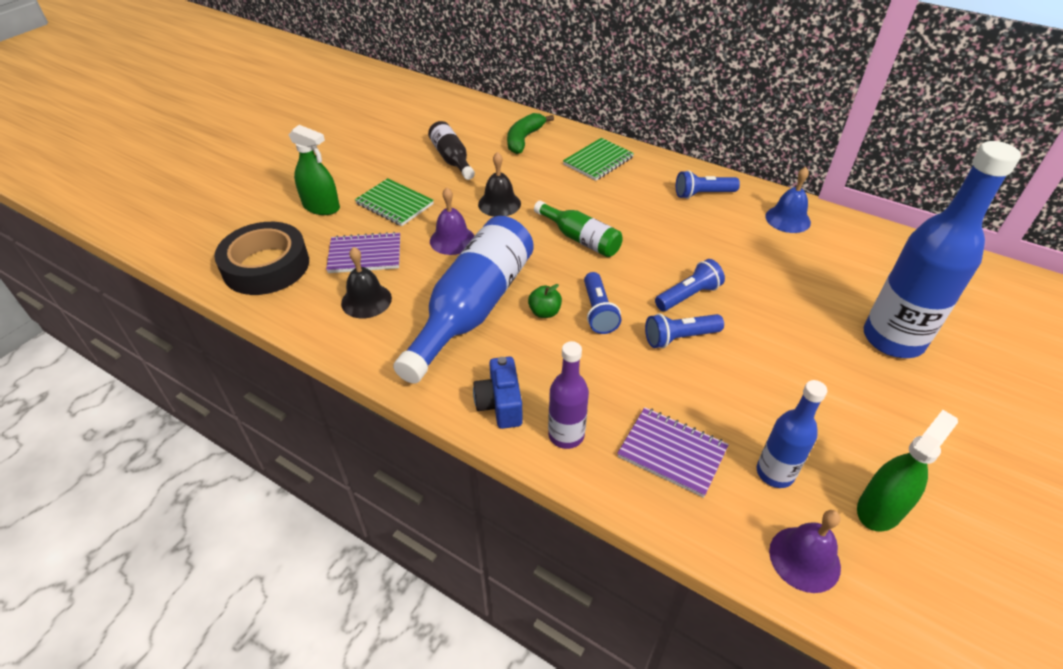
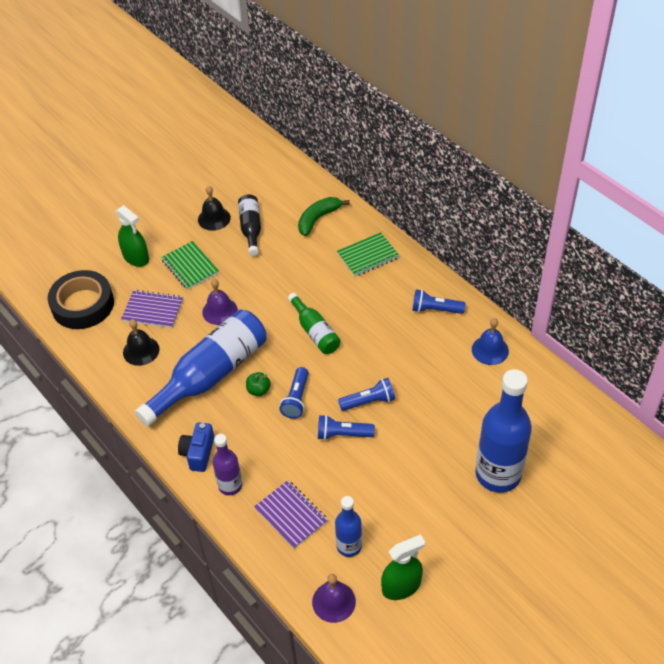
camera: 20 degrees right, 5 degrees up
(499, 204) = (269, 283): black bell -> black bell (214, 218)

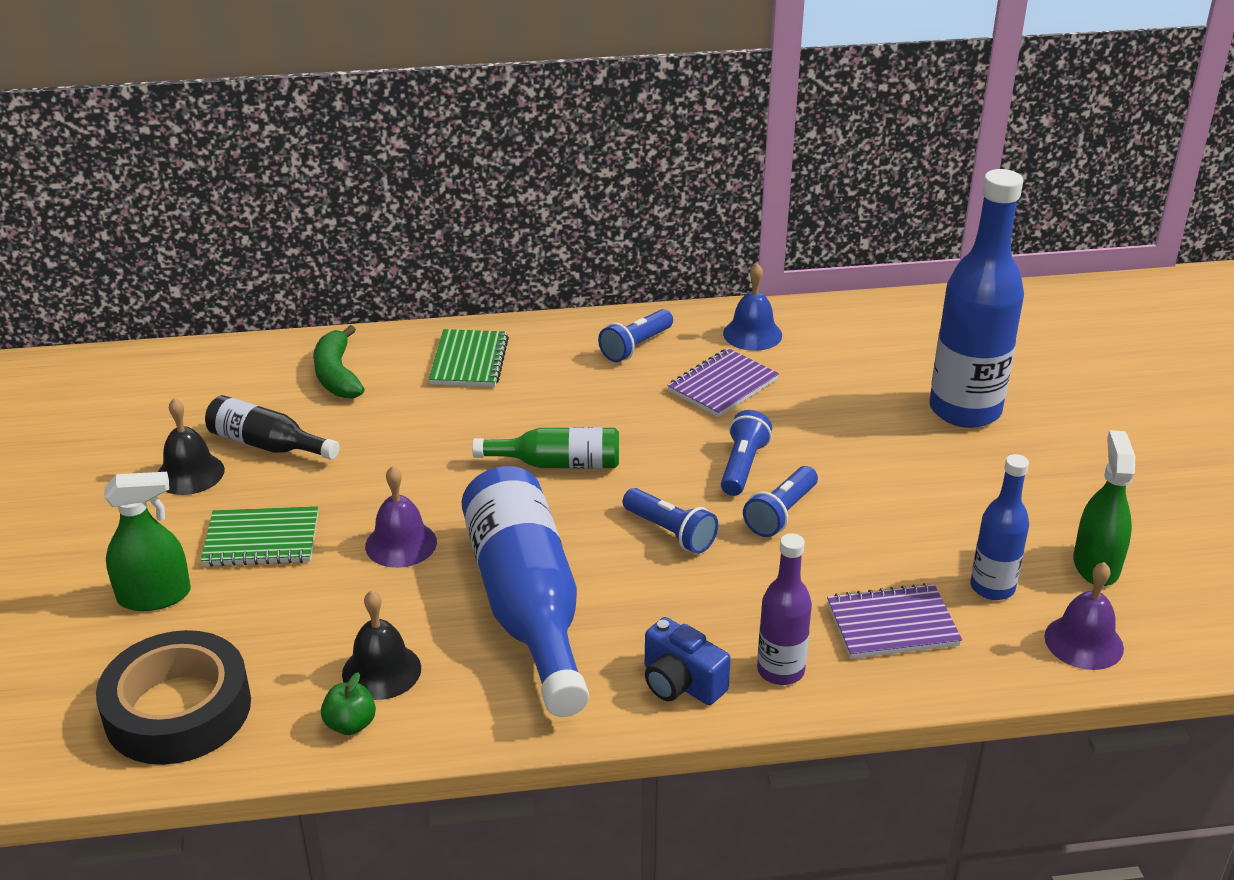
camera: 60 degrees left, 15 degrees down
(153, 310) = (306, 621): purple notebook -> purple notebook (723, 385)
(258, 390) = (614, 565): green apple -> green apple (350, 724)

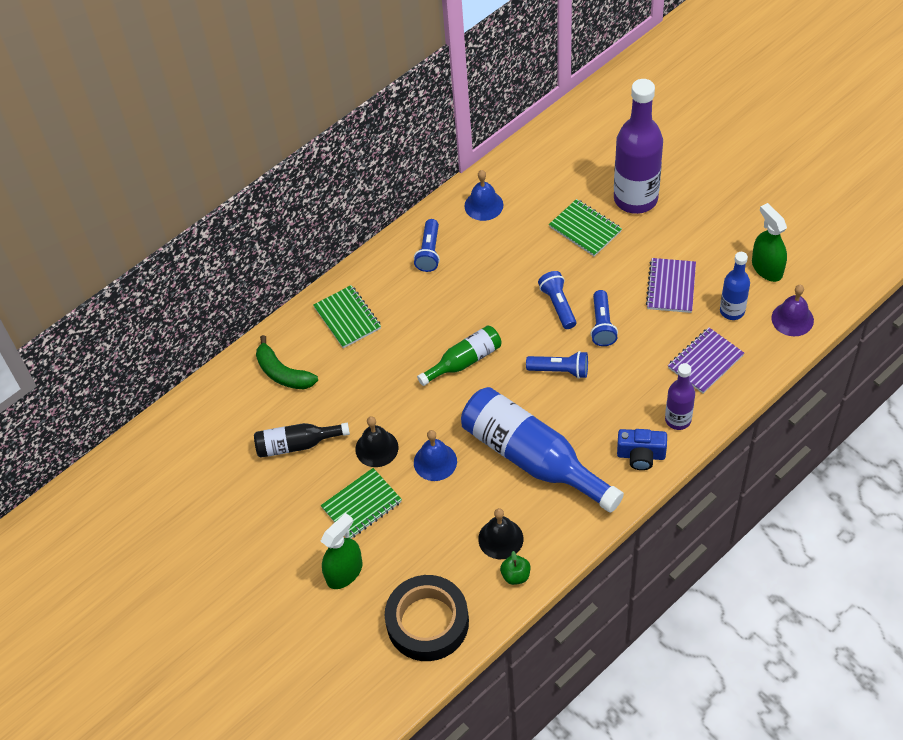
camera: 30 degrees left, 20 degrees up
(190, 473) = (276, 489): black bell -> black bell (376, 448)
(401, 544) = (435, 461): purple bell -> blue bell
(723, 385) = (500, 254): purple notebook -> purple notebook (671, 287)
(861, 410) = (585, 229): none -> green notebook
(965, 410) = (635, 199): blue bottle -> purple bottle

